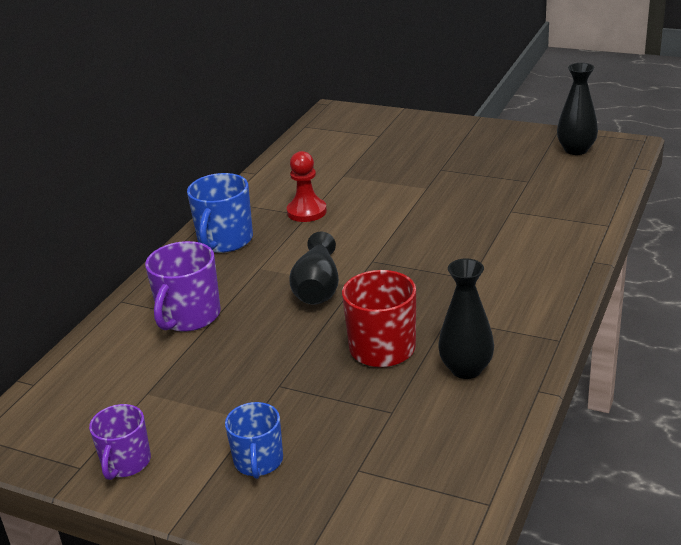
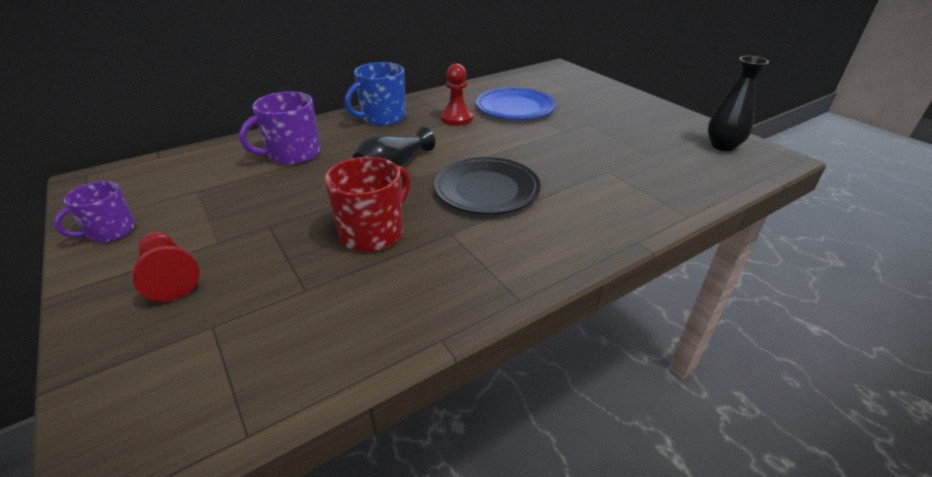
camera: 30 degrees right, 5 degrees up
(258, 461) = (170, 277): blue mug -> red pawn
(350, 178) = (515, 108): none -> blue plate
(429, 270) = (486, 190): none -> black plate
(466, 369) = (407, 284): black vase -> none

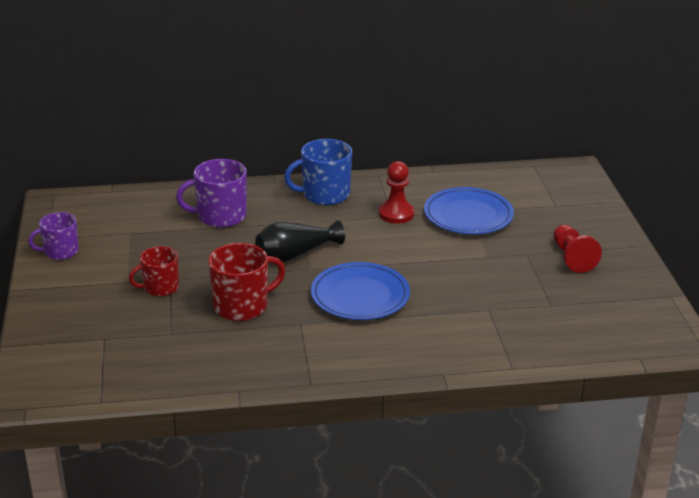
camera: 25 degrees right, 5 degrees down
(170, 277) = (89, 298): red pawn -> red pawn (572, 258)
(262, 238) = (160, 287): none -> red mug
(486, 190) = (360, 296): black plate -> blue plate
(723, 146) = (640, 316): black vase -> none

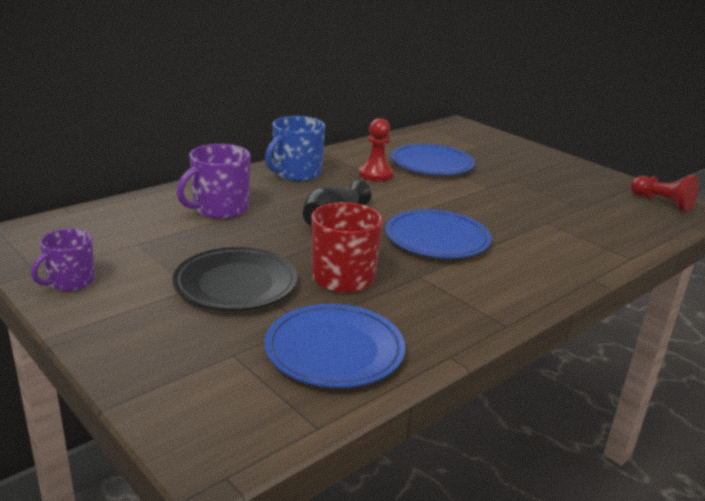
camera: 35 degrees left, 5 degrees down
(160, 287) = (236, 284): red mug -> black plate
(167, 359) = (334, 351): none -> blue plate
(572, 258) = (544, 175): red pawn -> red pawn (662, 203)

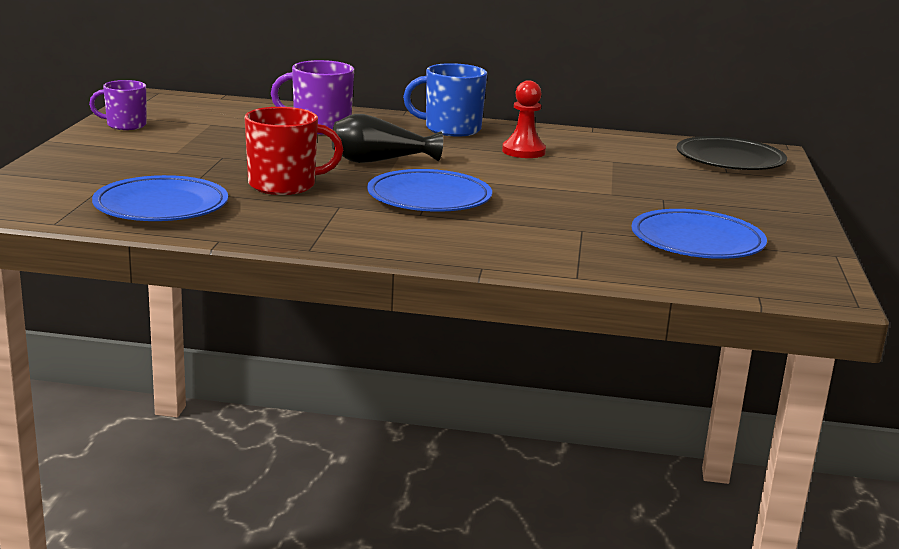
camera: 50 degrees right, 5 degrees down
(236, 284) = (205, 160): black plate -> black plate (730, 160)
(431, 164) = (610, 164): blue plate -> blue plate (697, 242)
(662, 203) = (795, 273): red pawn -> none

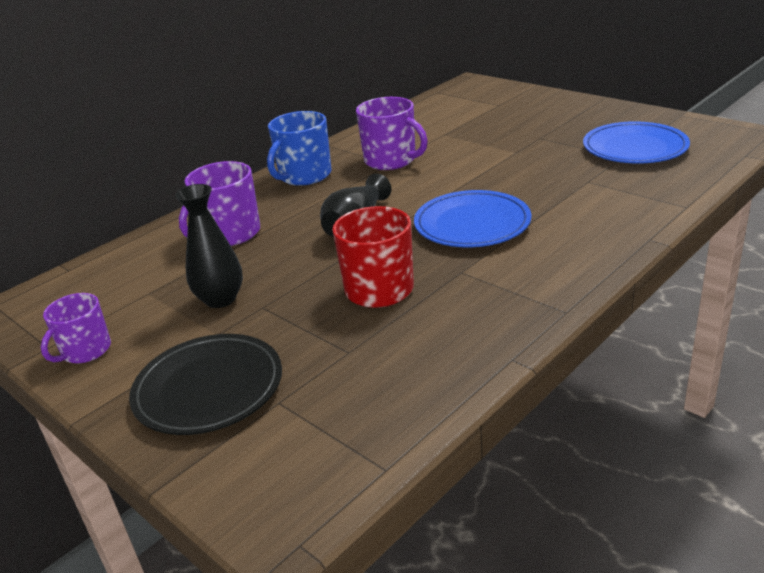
camera: 50 degrees left, 10 degrees up
(161, 206) = (386, 377): blue plate -> none
(221, 144) = (220, 299): none -> black vase
(523, 151) = (391, 160): red pawn -> purple mug
(730, 160) = (477, 98): black plate -> black plate (209, 389)

